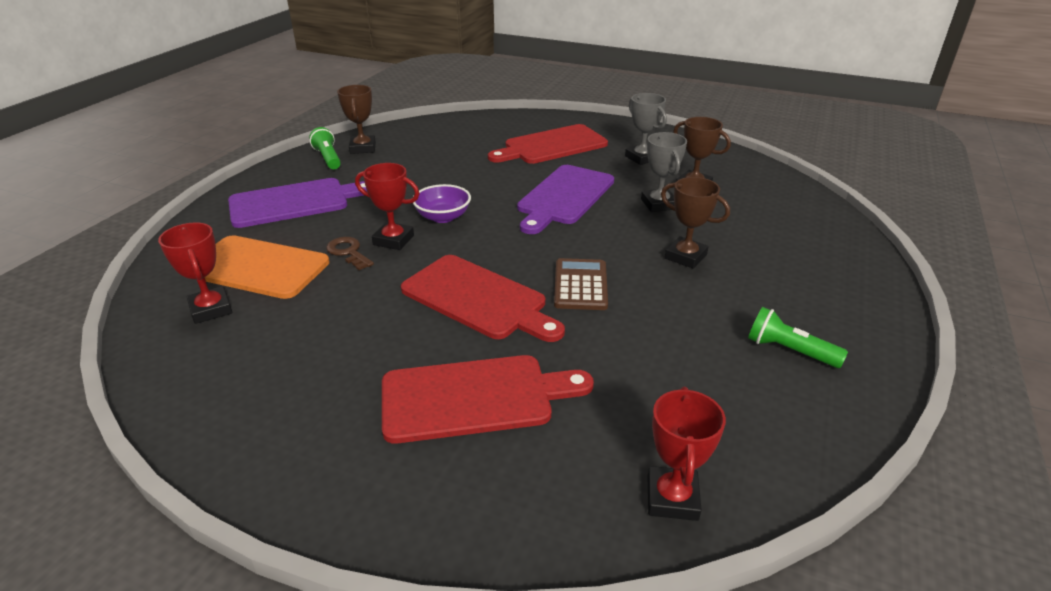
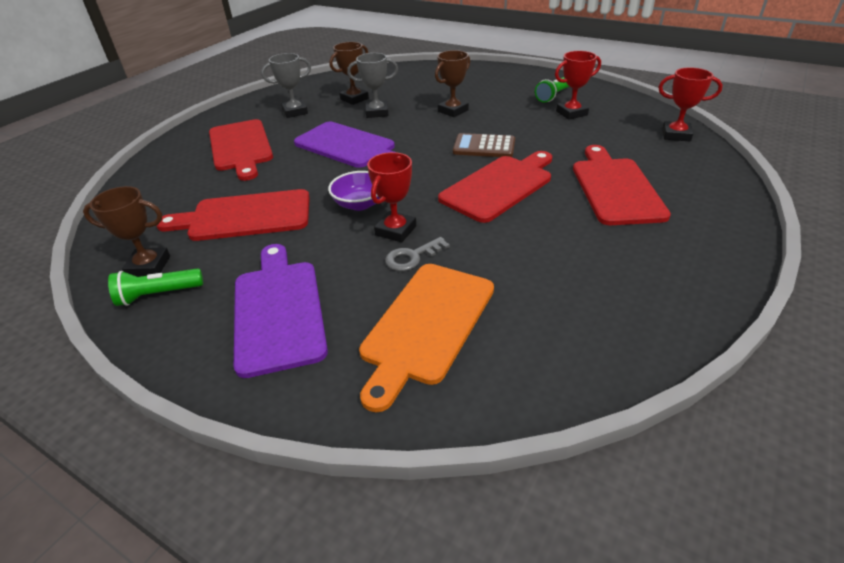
camera: 80 degrees left, 5 degrees up
(211, 309) = (511, 344): red trophy -> red trophy (571, 113)
(348, 252) = (412, 257): brown key -> grey key
(426, 169) = (245, 216): none -> red cutting board

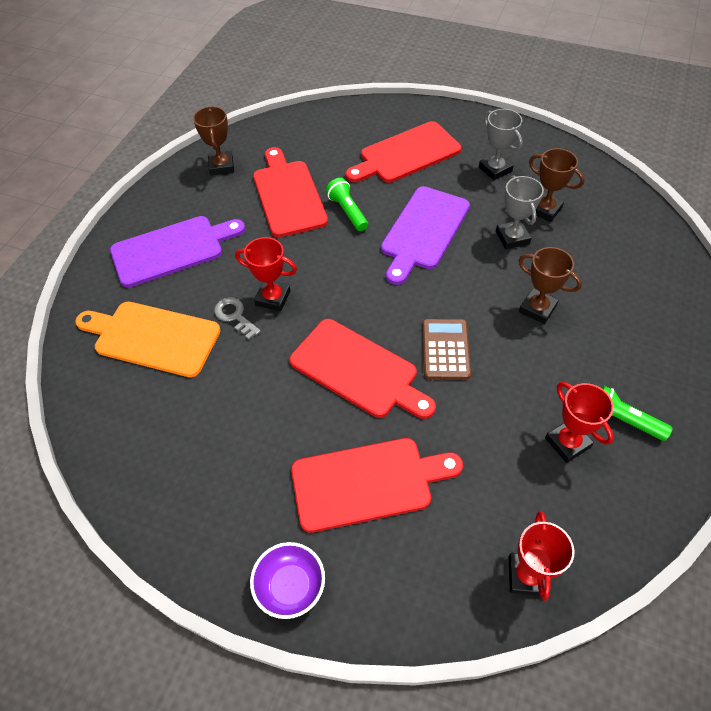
camera: 80 degrees right, 15 degrees up
(158, 295) = (190, 183): green flashlight -> green flashlight (347, 211)
(360, 204) = (313, 264): purple bowl -> purple bowl (290, 586)

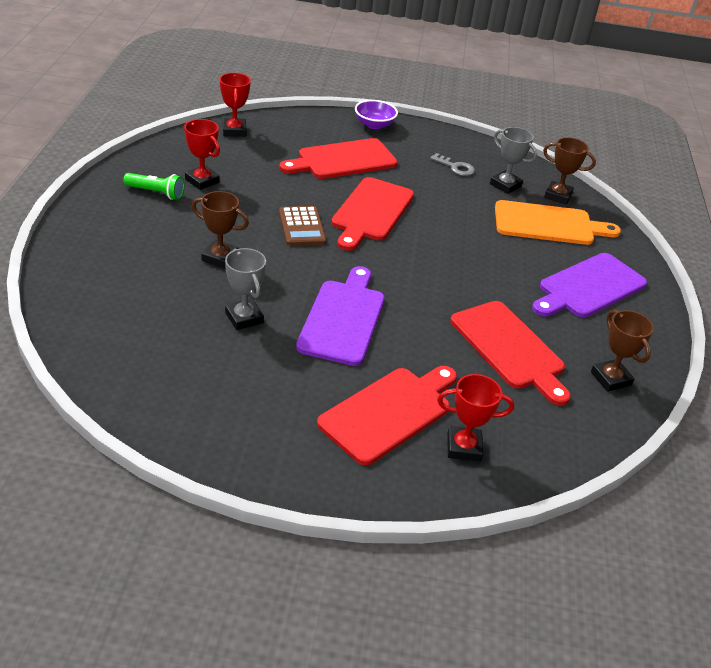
camera: 160 degrees right, 15 degrees down
(235, 316) = (492, 240): grey key -> grey key (455, 167)
(273, 298) = (467, 254): red trophy -> red trophy (463, 447)
(347, 211) = (434, 334): green flashlight -> none
(358, 370) = (371, 212): red cutting board -> red cutting board turned 90 degrees counterclockwise
(495, 169) = (267, 399): grey trophy -> grey trophy (505, 185)
(545, 210) = (205, 350): brown trophy -> brown trophy (558, 196)

